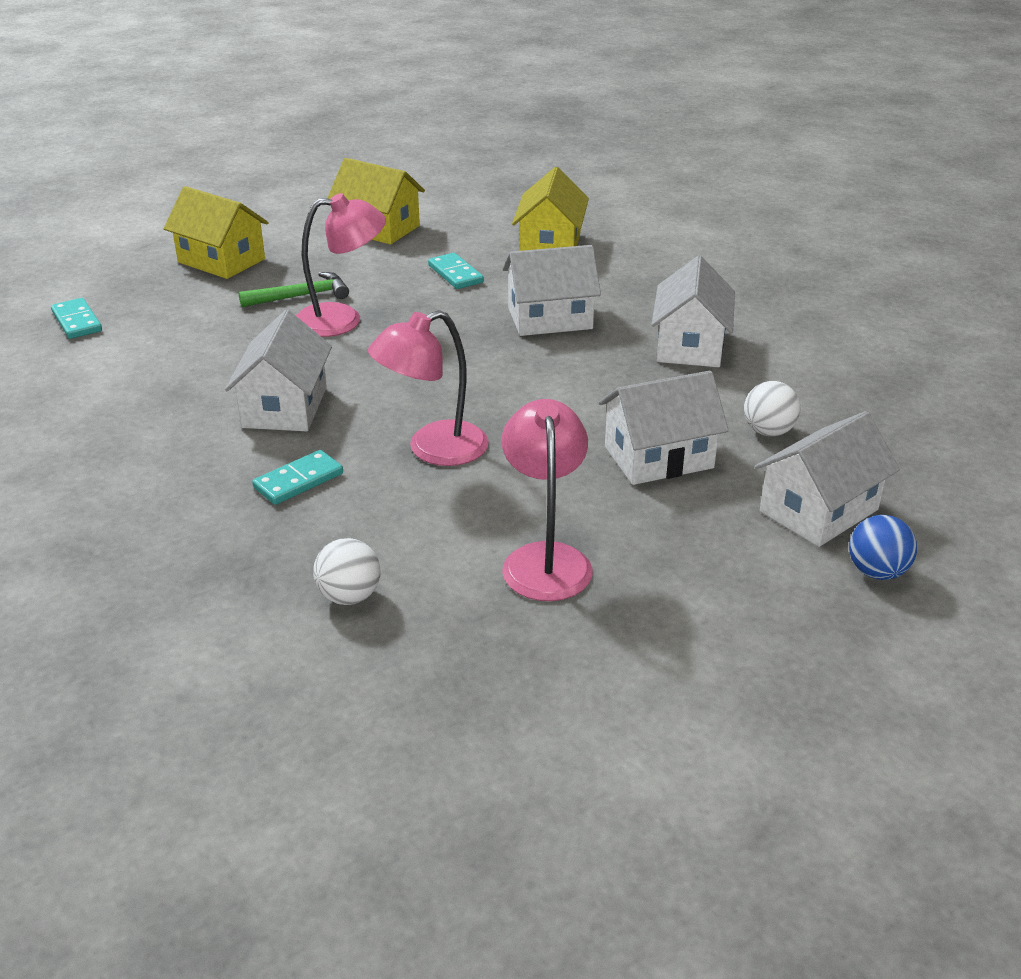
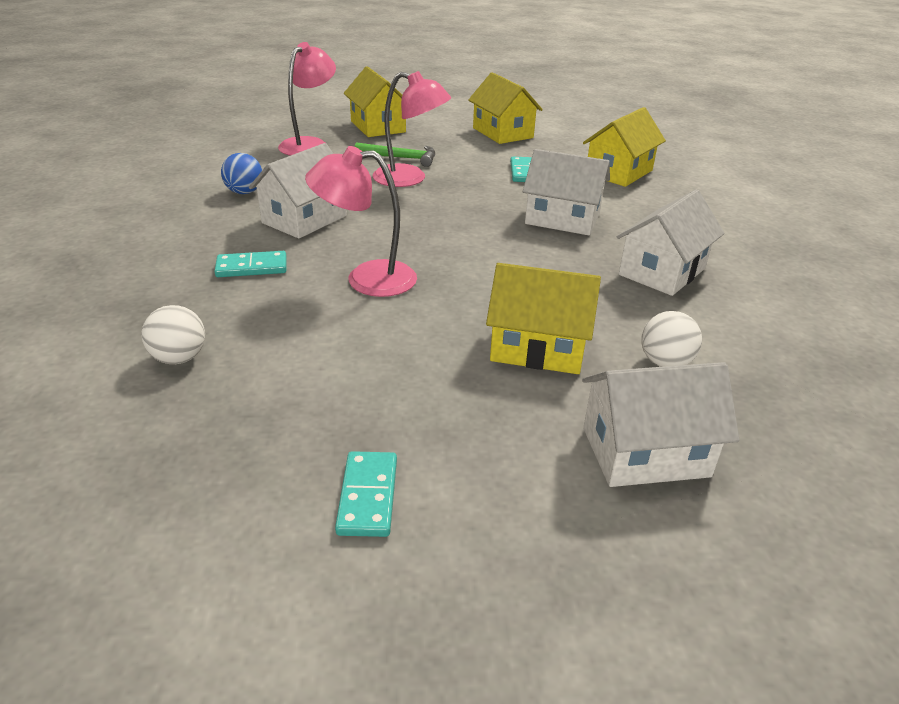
camera: 30 degrees right, 0 degrees up
(76, 321) = (252, 137): turquoise domino -> turquoise domino (367, 496)
(545, 559) = (350, 391): pink lamp -> pink lamp (309, 144)
(658, 457) = (538, 347): white house -> yellow house
(877, 572) = (648, 540): blue ball -> blue ball (244, 192)

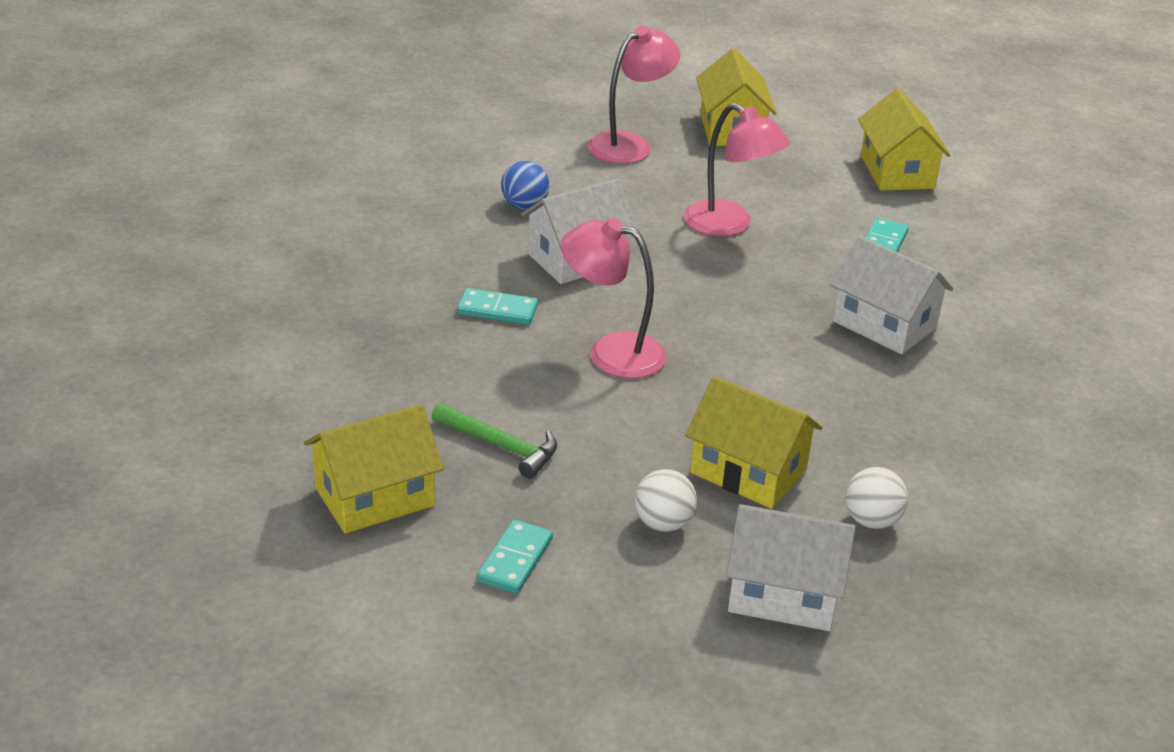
camera: 20 degrees right, 0 degrees up
(179, 358) = (397, 395): white ball -> white ball (663, 524)
(401, 158) = (735, 190): green hammer -> green hammer (501, 446)
(618, 172) = (1013, 270): yellow house -> yellow house (374, 497)
(662, 271) = (954, 421): white house -> none

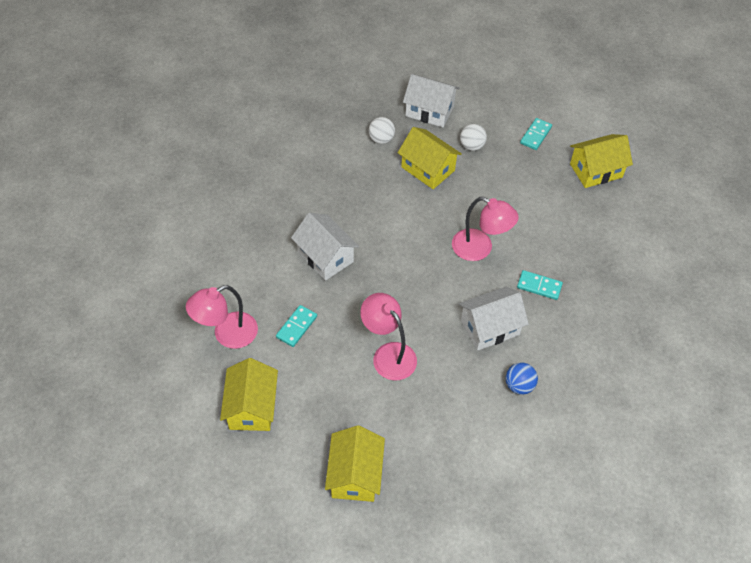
camera: 170 degrees left, 20 degrees up
(501, 446) = (540, 193): green hammer -> none
(629, 144) = (437, 458): pink lamp -> pink lamp (227, 335)

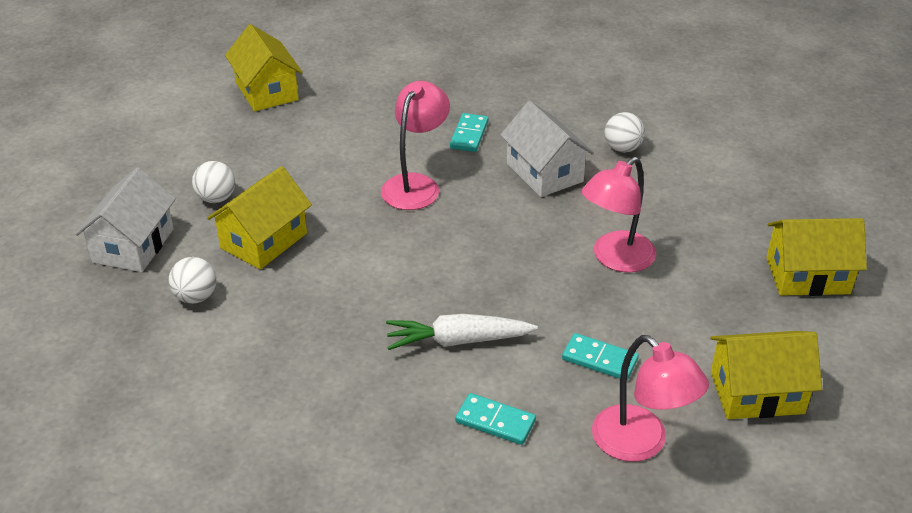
camera: 95 degrees left, 15 degrees down
(325, 257) = (457, 341): white house -> white carrot
(519, 385) = (622, 148): blue ball -> white ball
(535, 135) = (197, 140): turquoise domino -> turquoise domino (495, 421)

